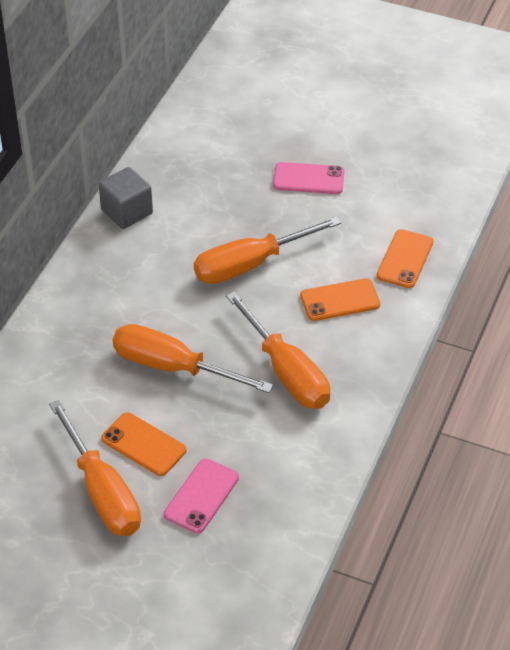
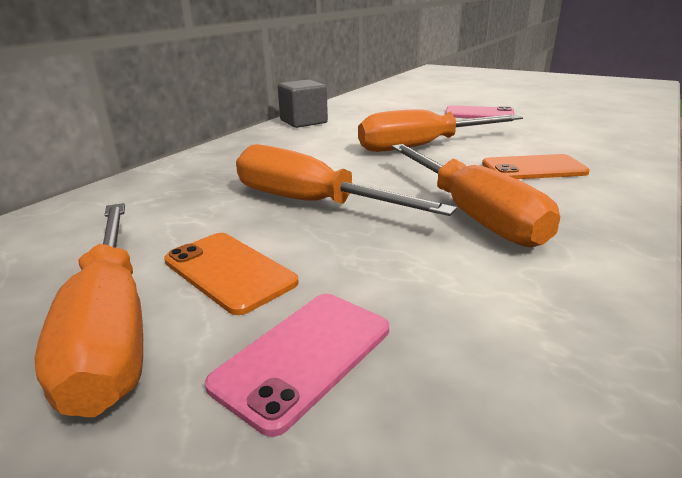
camera: 10 degrees right, 20 degrees down
(405, 259) = (602, 149): orange phone -> none

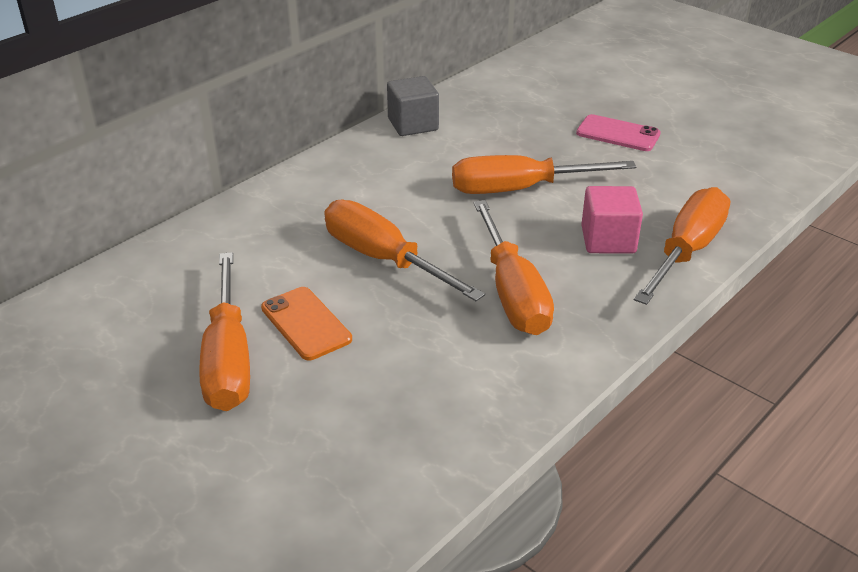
camera: 10 degrees right, 10 degrees up
(304, 356) = (342, 394): pink phone -> none
(533, 168) = (608, 240): orange phone -> pink cube
(615, 168) = (687, 250): none -> orange screwdriver

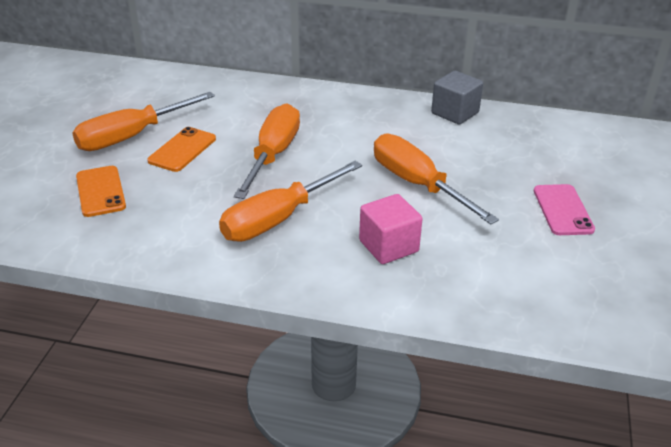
camera: 60 degrees right, 0 degrees up
(340, 418) = (101, 191): none -> orange phone
(687, 250) = (414, 293): orange screwdriver -> none

